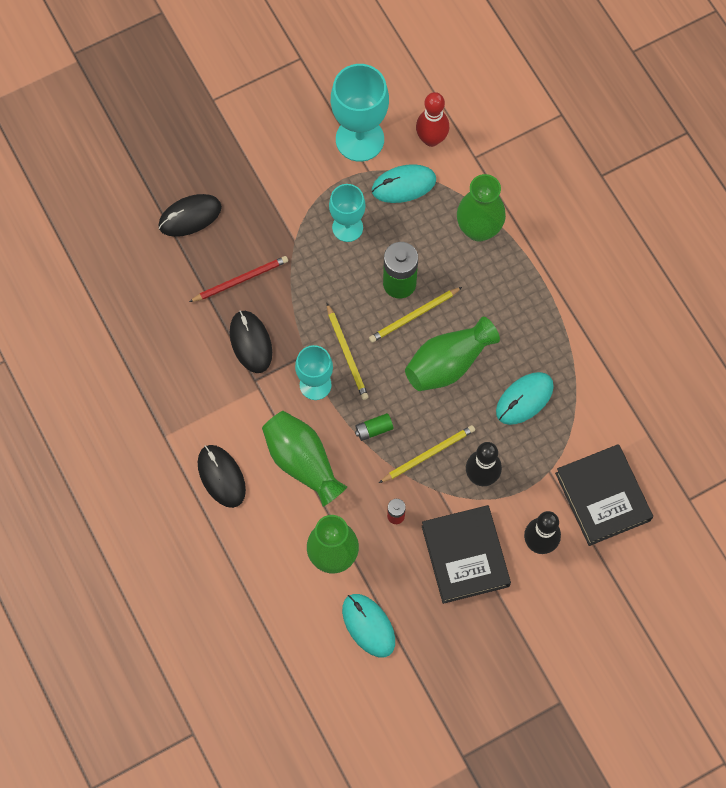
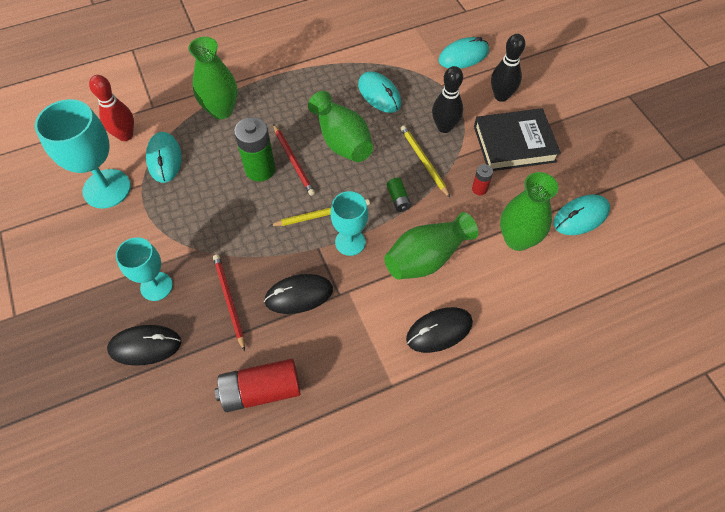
camera: 85 degrees left, 10 degrees down
(153, 322) = (261, 390): none -> red battery
(190, 216) = (145, 346): black mouse -> black mouse turned 75 degrees counterclockwise
(347, 227) = (195, 205): turquoise goblet -> turquoise goblet (156, 286)
(414, 316) = (293, 161): yellow pencil -> red pencil
(602, 497) = (463, 56): black book -> turquoise mouse

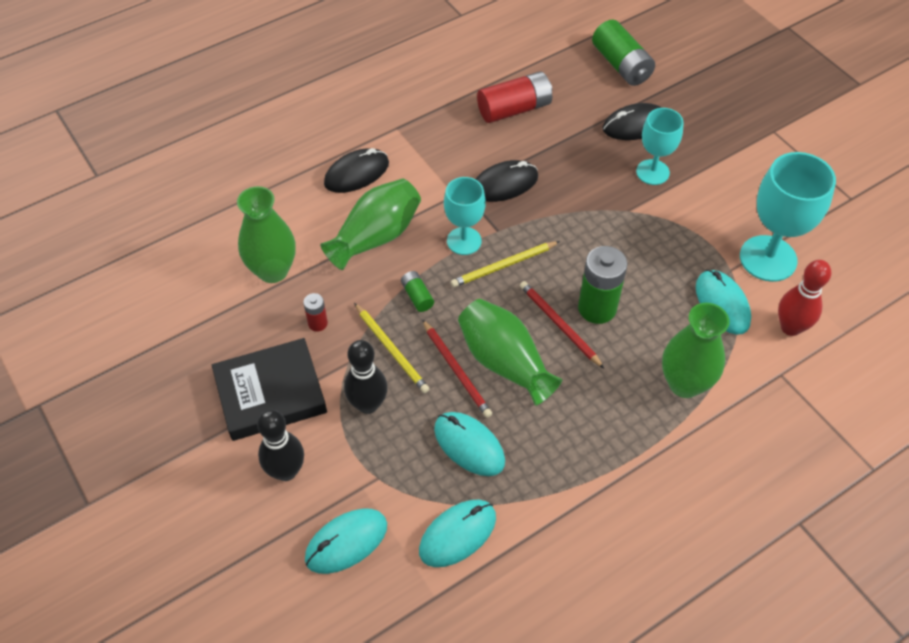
camera: 170 degrees right, 5 degrees down
(118, 438) = (621, 65): none -> green battery
(229, 300) = (573, 170): red pencil -> red pencil (456, 370)
(581, 217) = (194, 307): turquoise mouse -> turquoise mouse (457, 534)

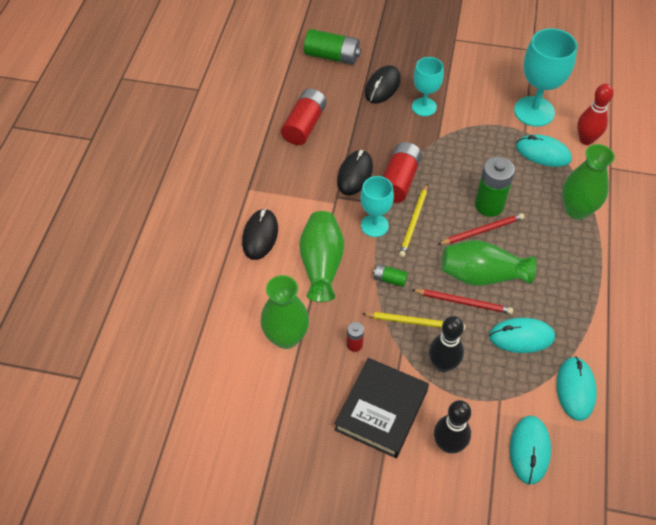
camera: 45 degrees left, 0 degrees up
(538, 220) = (399, 180): none -> red battery
(559, 325) = (482, 230): red pencil -> red pencil turned 150 degrees clockwise

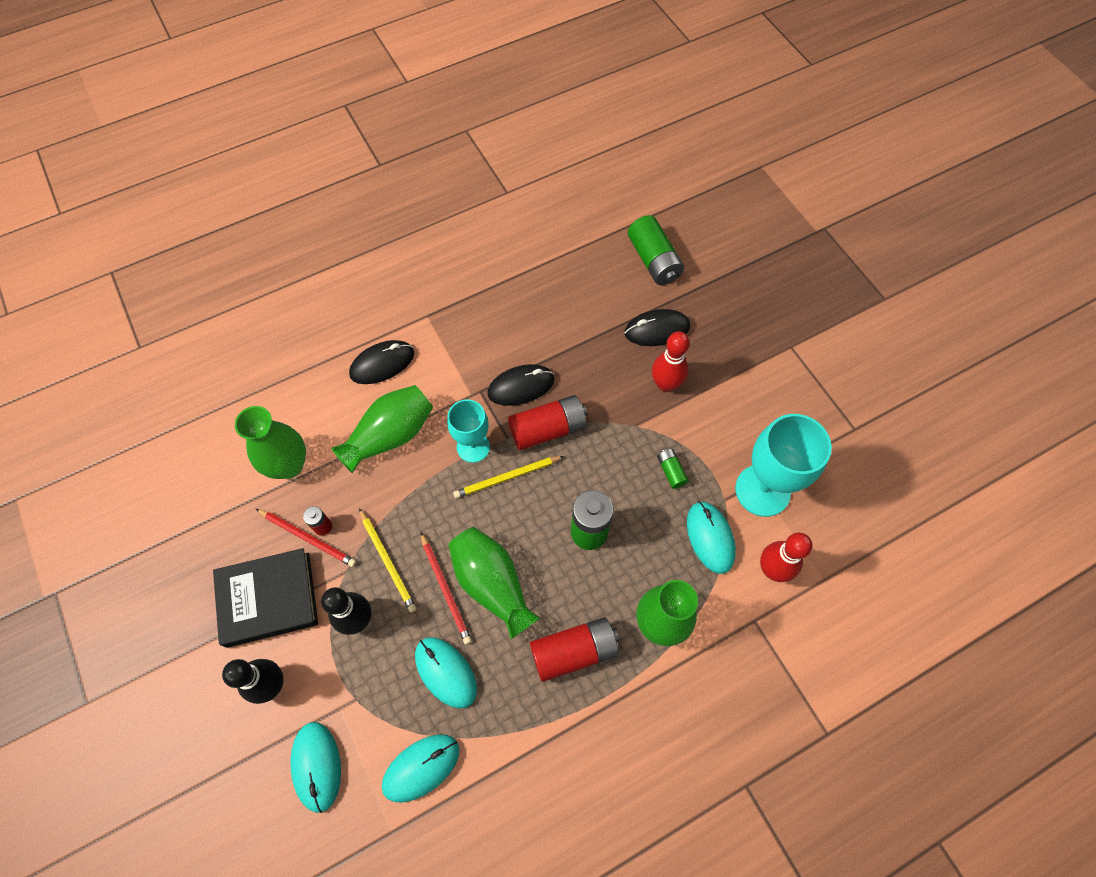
camera: 50 degrees right, 10 degrees up
(304, 125) = (543, 302): red battery -> red battery (574, 651)
(389, 279) = (420, 504): green battery -> green battery (671, 471)
(424, 107) = (665, 384): turquoise goblet -> red bowling pin
(482, 230) = (550, 547): red pencil -> red pencil (308, 538)
(529, 450) = (317, 766): turquoise mouse -> turquoise mouse turned 75 degrees counterclockwise

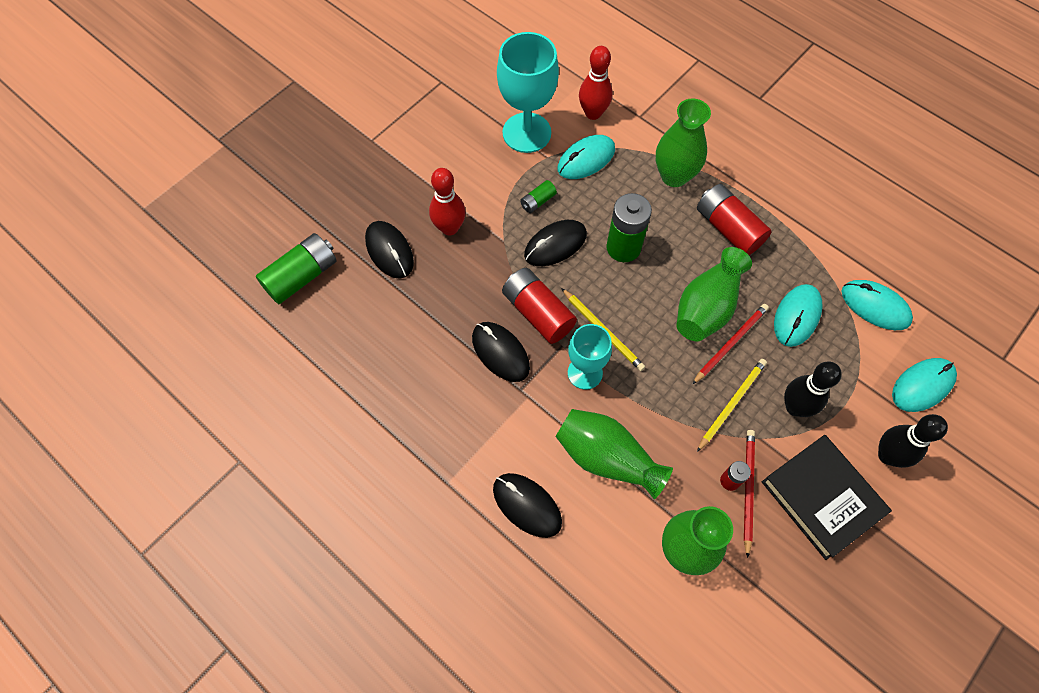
camera: 110 degrees left, 0 degrees up
(614, 469) = (555, 245): none -> black mouse

